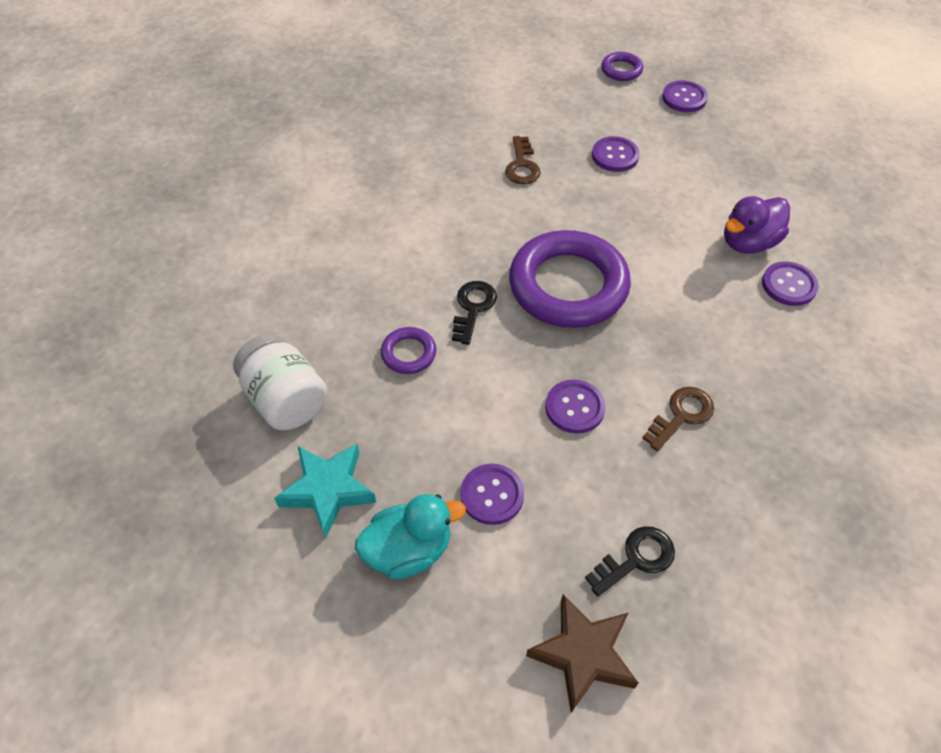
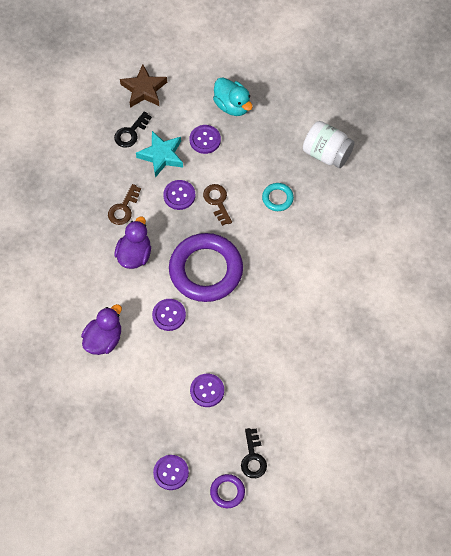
camera: 160 degrees right, 10 degrees up
(328, 490) = (281, 118): turquoise star -> turquoise star (161, 156)
(408, 353) = (277, 198): purple ring -> turquoise ring
(409, 550) = (232, 105): turquoise duck -> turquoise duck turned 90 degrees counterclockwise
(473, 308) = (255, 237): black key -> black key (253, 458)
(522, 166) = (267, 359): brown key -> brown key (217, 201)
(678, 338) = (134, 254): none -> purple duck
(788, 285) = (75, 313): purple button -> purple button (169, 315)

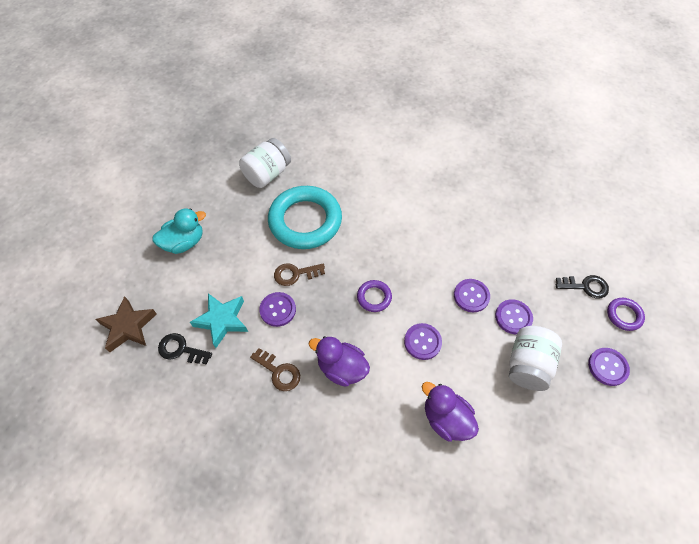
camera: 80 degrees left, 5 degrees down
(131, 133) = (180, 349): black key -> black key turned 150 degrees clockwise
(161, 403) = (527, 365): none -> white jar
(205, 140) = (217, 274): purple button -> purple button (471, 296)
(206, 270) = (374, 297): purple ring -> purple ring, size x0.44
(277, 198) = (305, 221): turquoise ring -> turquoise ring, size x2.29

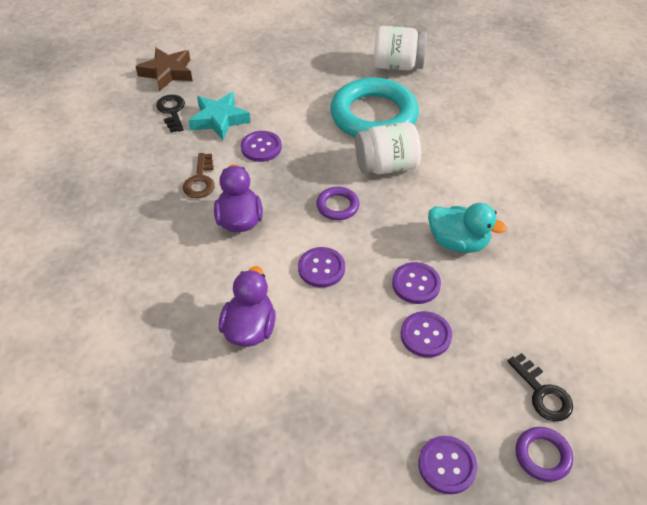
camera: 55 degrees right, 10 degrees down
(184, 242) = (273, 58): turquoise duck -> turquoise duck (458, 242)
(295, 274) = (309, 139): brown key -> none
(527, 365) = (376, 376): white jar -> white jar (386, 166)

